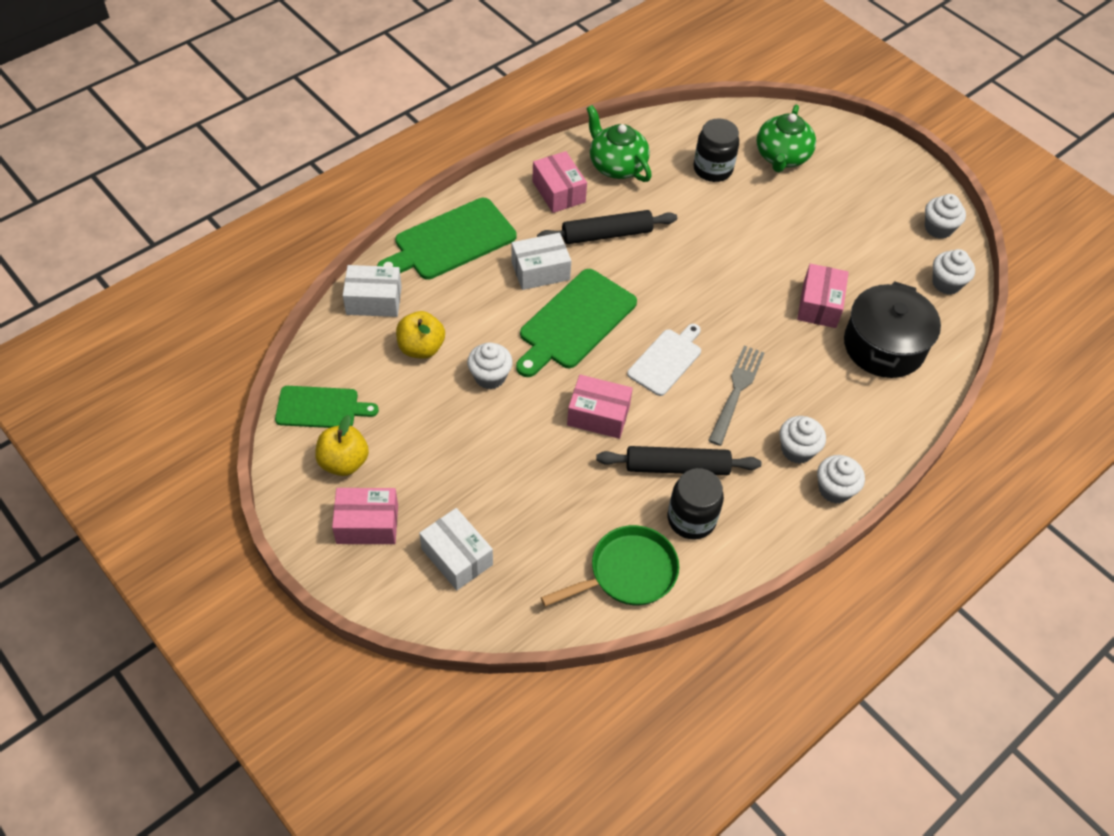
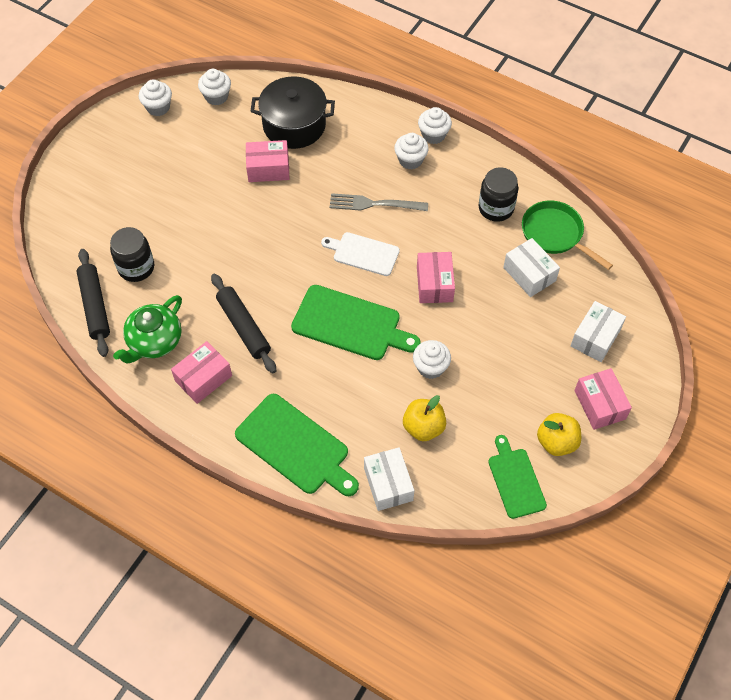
camera: 105 degrees left, 5 degrees up
(540, 271) = (304, 365): white box -> white box (529, 274)
(677, 467) = (457, 225): black rolling pin -> black rolling pin (95, 306)
(782, 157) = (105, 221): green teapot -> none

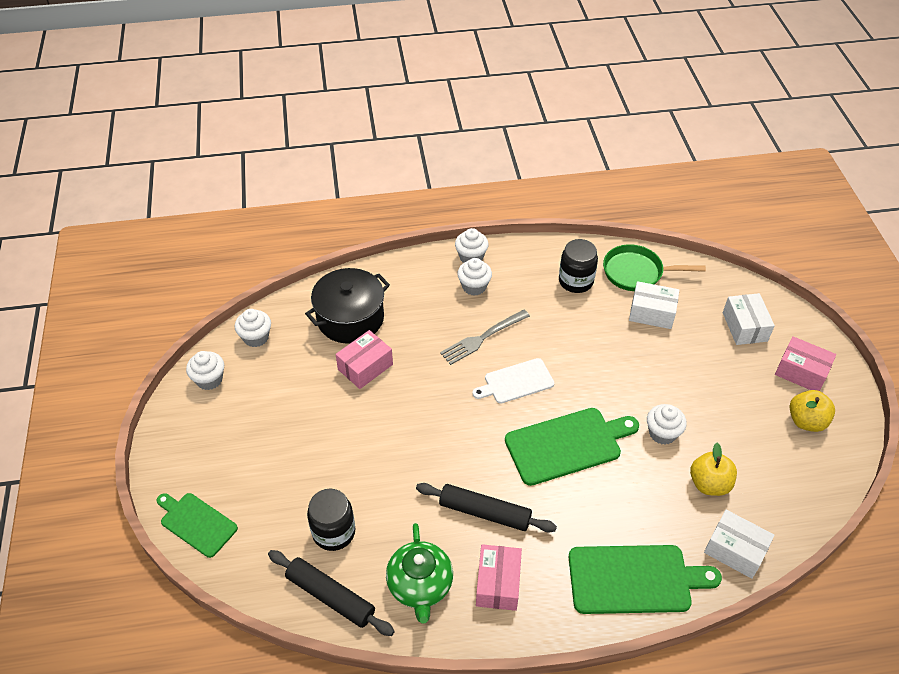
camera: 40 degrees left, 10 degrees down
(434, 284) = (595, 367): pink box -> none
(515, 480) = (813, 472): green cutting board -> green cutting board (196, 523)

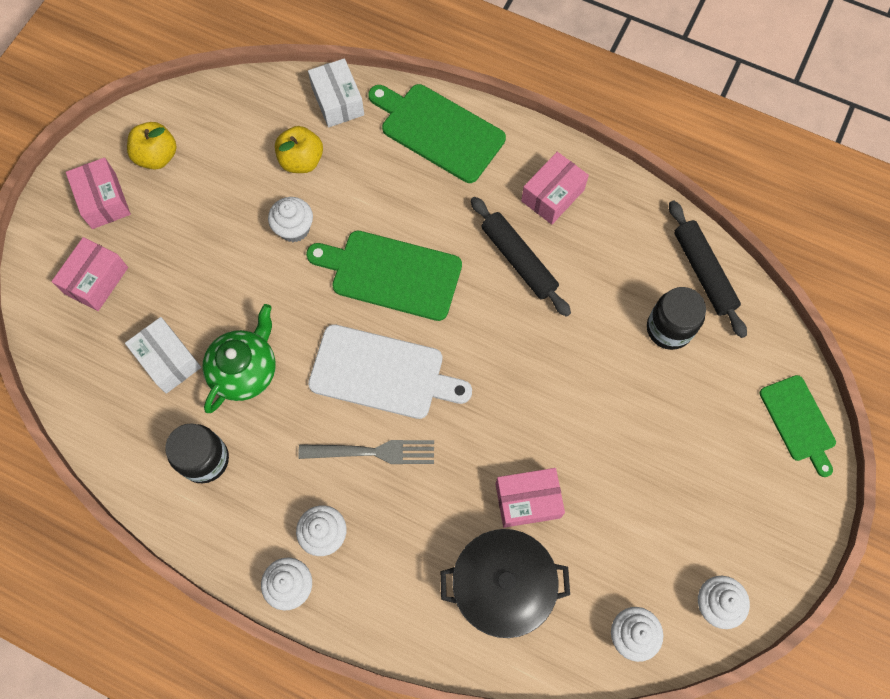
camera: 145 degrees left, 20 degrees up
(420, 585) = (619, 234): green teapot -> green teapot (245, 370)
(516, 382) = (382, 373): white cutting board -> white cutting board, size x1.58
(636, 272) = (128, 424): green pan -> none
(744, 327) = (96, 280): white box -> pink box

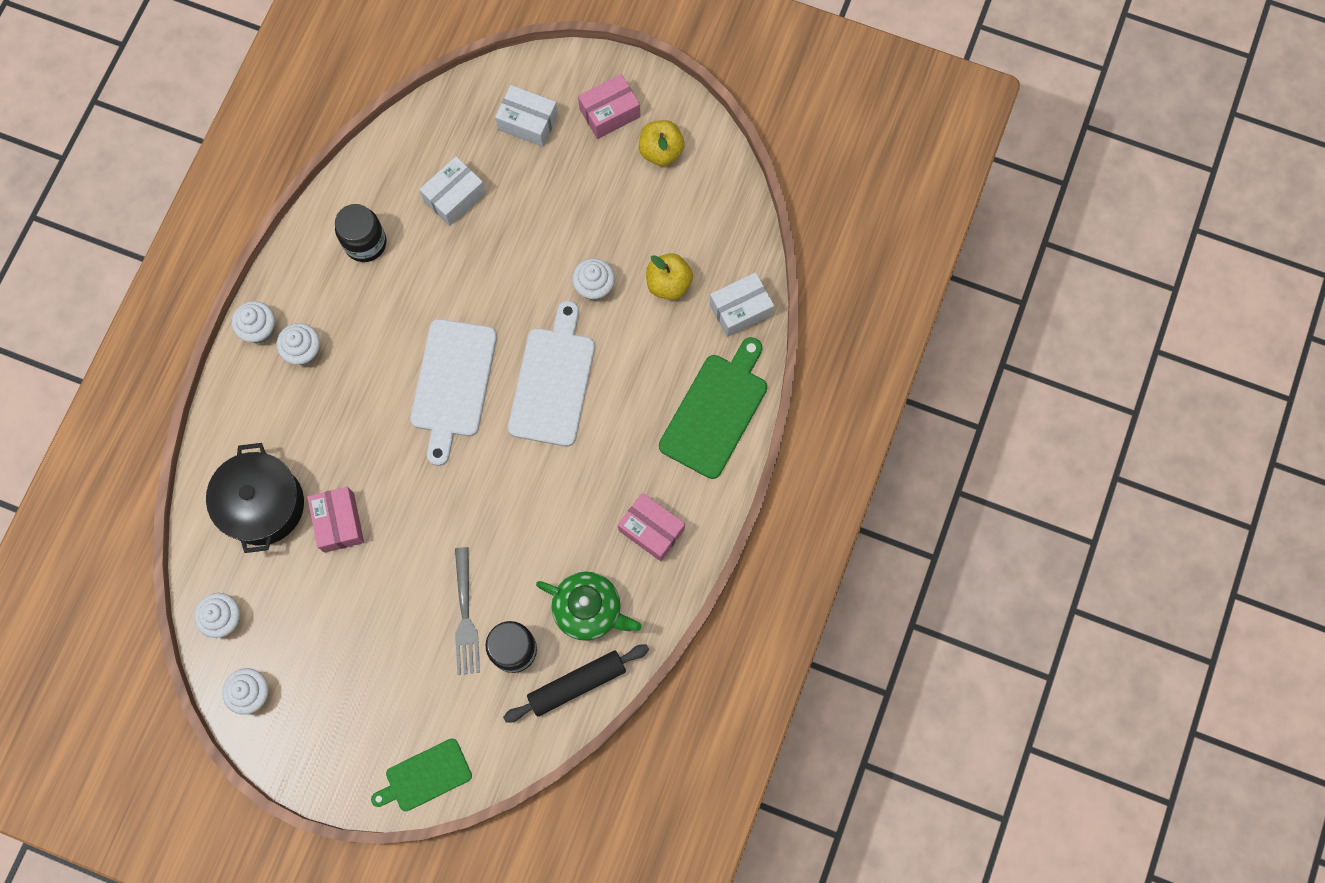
camera: 85 degrees right, 5 degrees up
(96, 280) = (528, 122): pink box -> white box
(245, 370) = (449, 264): green teapot -> green teapot (589, 609)
(372, 452) = (378, 383): grey fork -> grey fork (465, 616)
(391, 274) = (553, 381): green cutting board -> white cutting board
(518, 260) = (576, 500): black rolling pin -> none

